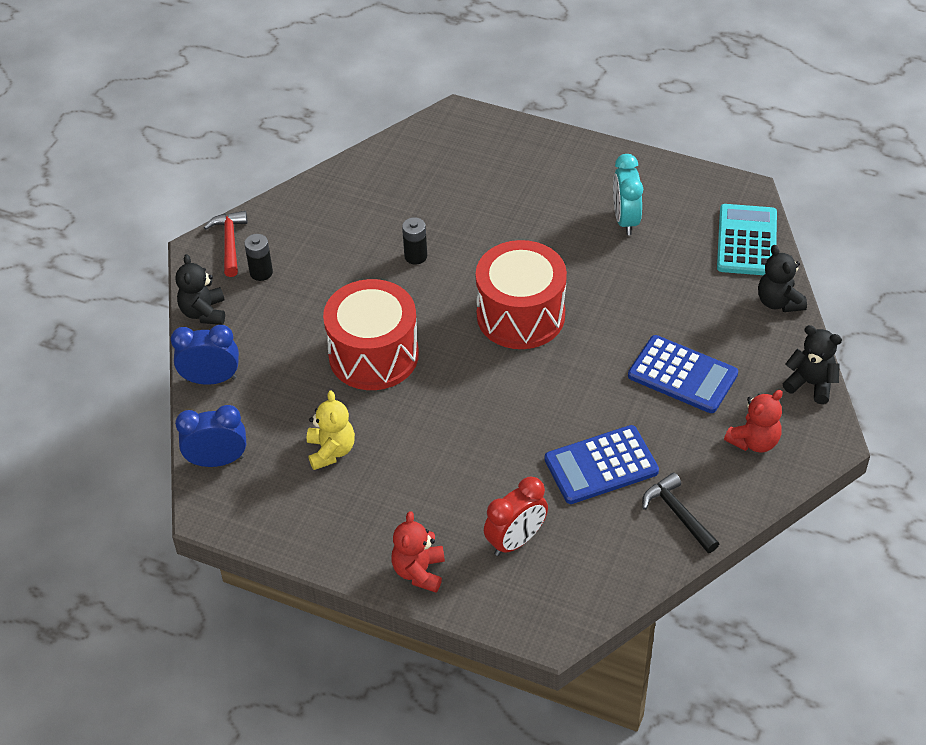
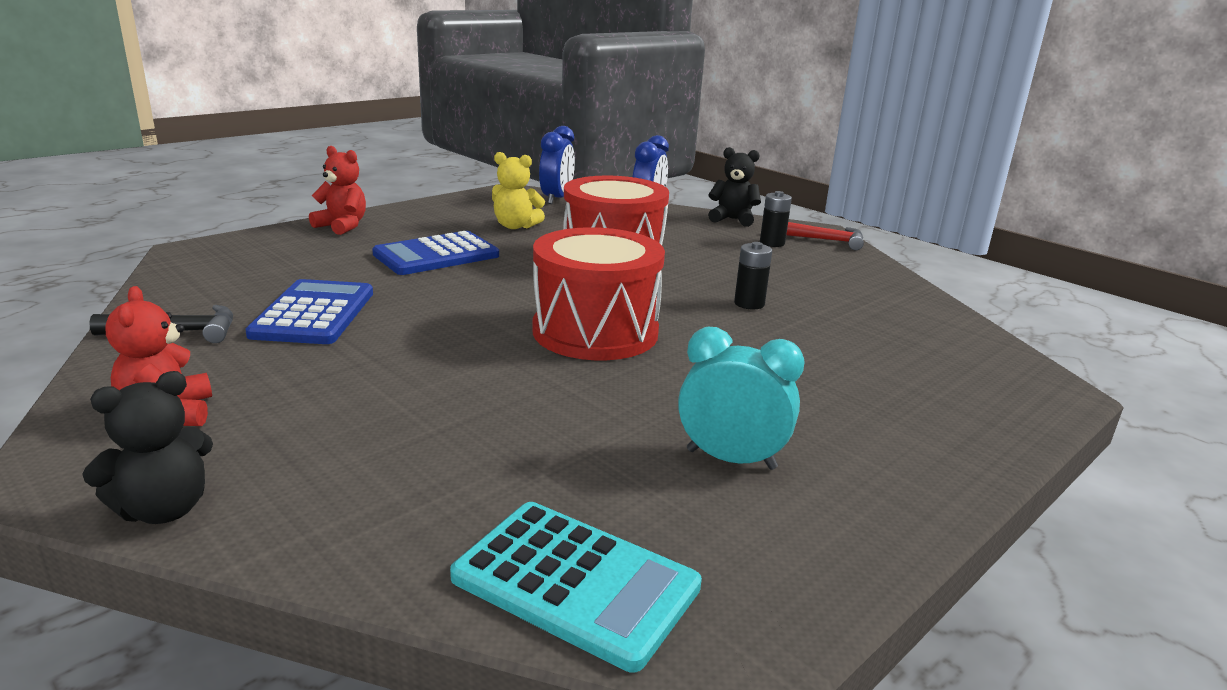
camera: 110 degrees right, 25 degrees down
(516, 541) = (303, 260): red clock -> none
(682, 375) = (359, 401): blue calculator -> blue calculator (436, 255)
(778, 302) = (377, 555): black teddy bear -> none

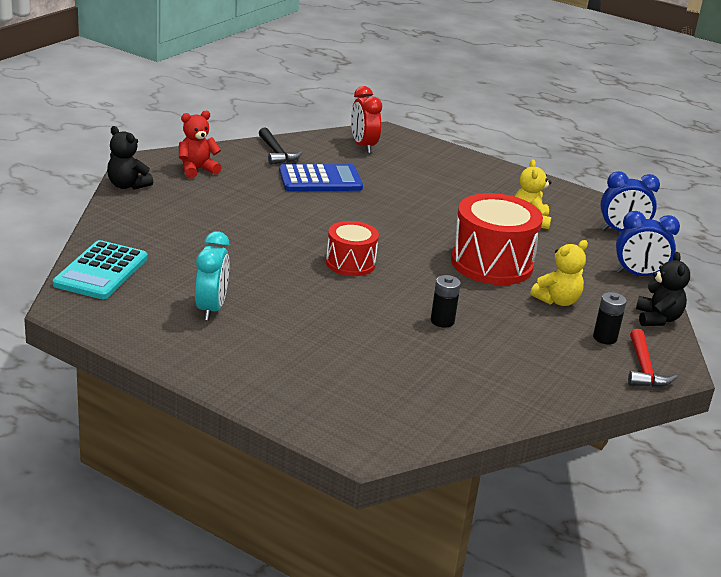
camera: 75 degrees right, 5 degrees up
(225, 270) = (363, 146): none -> red clock
(342, 226) = (467, 163): red teddy bear -> none
(436, 255) = (441, 200): blue calculator -> none
(595, 332) = (350, 263): red drum -> red drum, size x0.59
(699, 247) = (557, 301): none -> yellow teddy bear

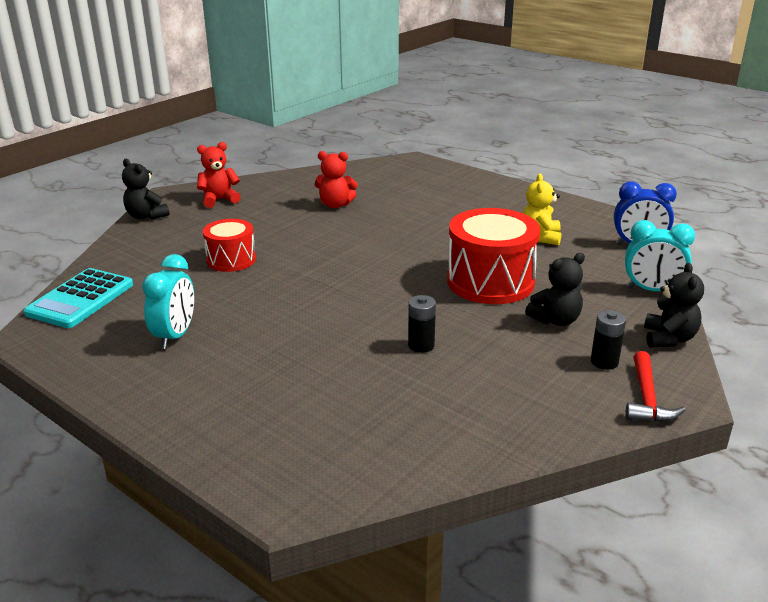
camera: 10 degrees right, 0 degrees up
(276, 153) = (301, 182): black hammer -> none
(320, 179) = (335, 205): blue calculator -> red teddy bear
(350, 263) = (339, 285): red drum -> red drum (231, 260)
(363, 146) = (387, 173): red clock -> none
(557, 301) = (555, 320): yellow teddy bear -> black teddy bear
(638, 275) = (652, 290): blue clock -> turquoise clock

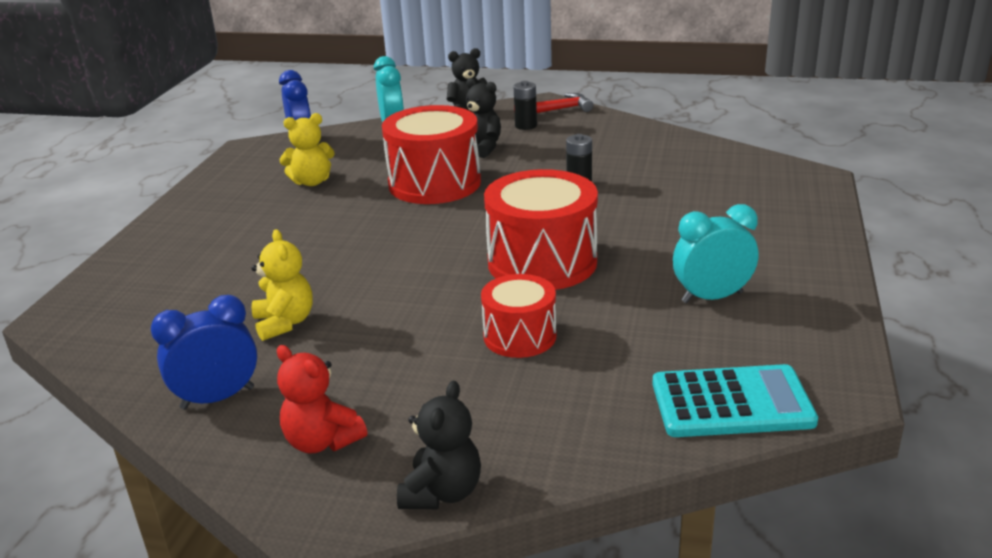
camera: 115 degrees left, 0 degrees up
(286, 184) = (217, 398): none -> blue clock
(306, 290) = (542, 262): none -> red drum
(335, 205) = (284, 323): red teddy bear -> yellow teddy bear

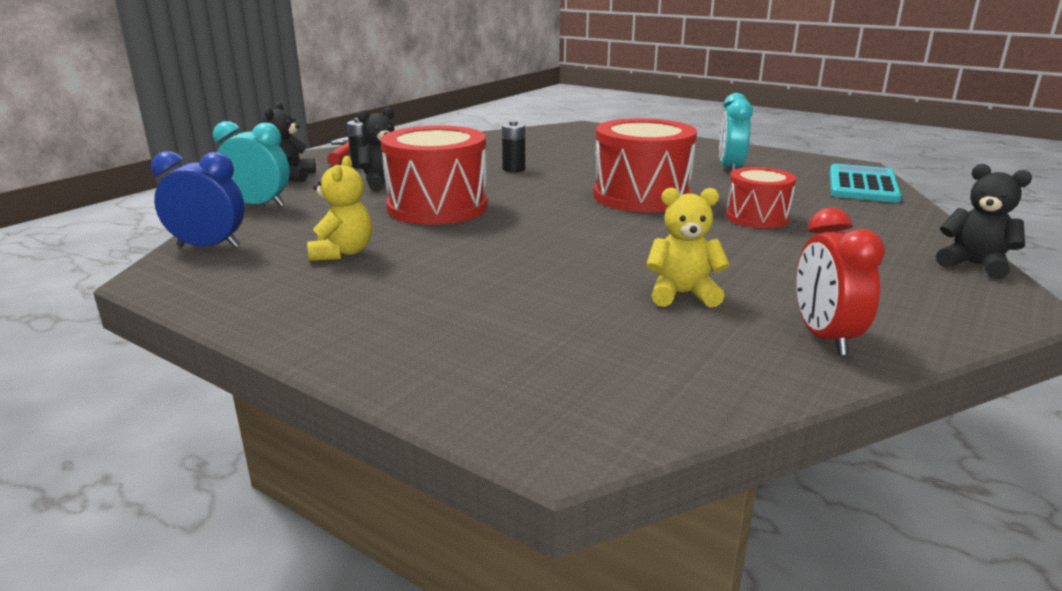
camera: 70 degrees left, 5 degrees down
(217, 398) = (824, 337): blue clock -> red clock
(322, 441) = (906, 297): red teddy bear -> none

